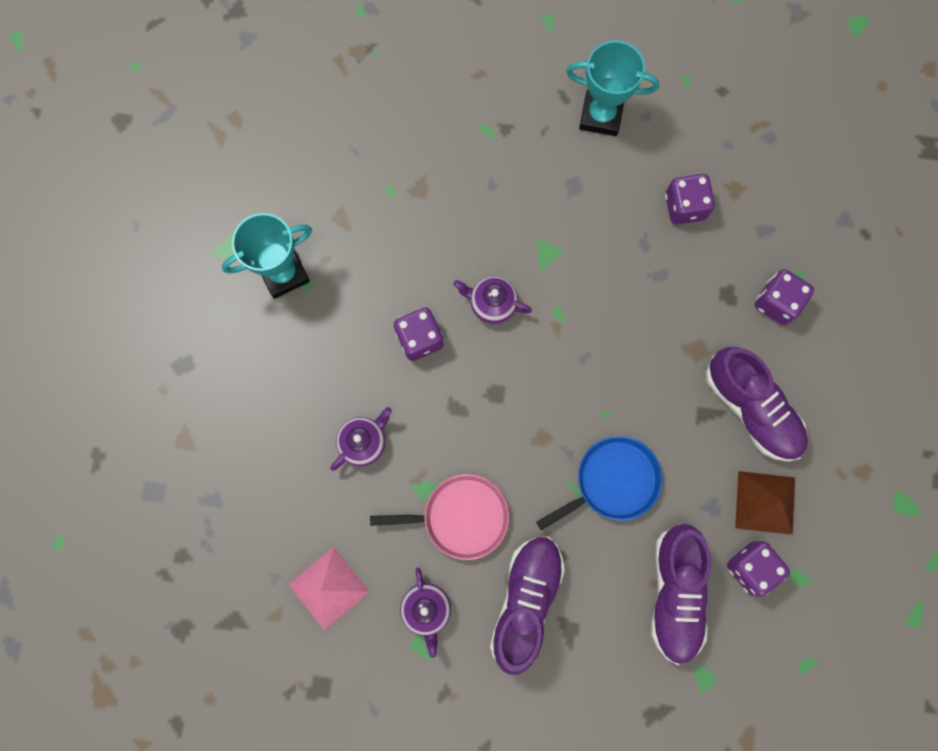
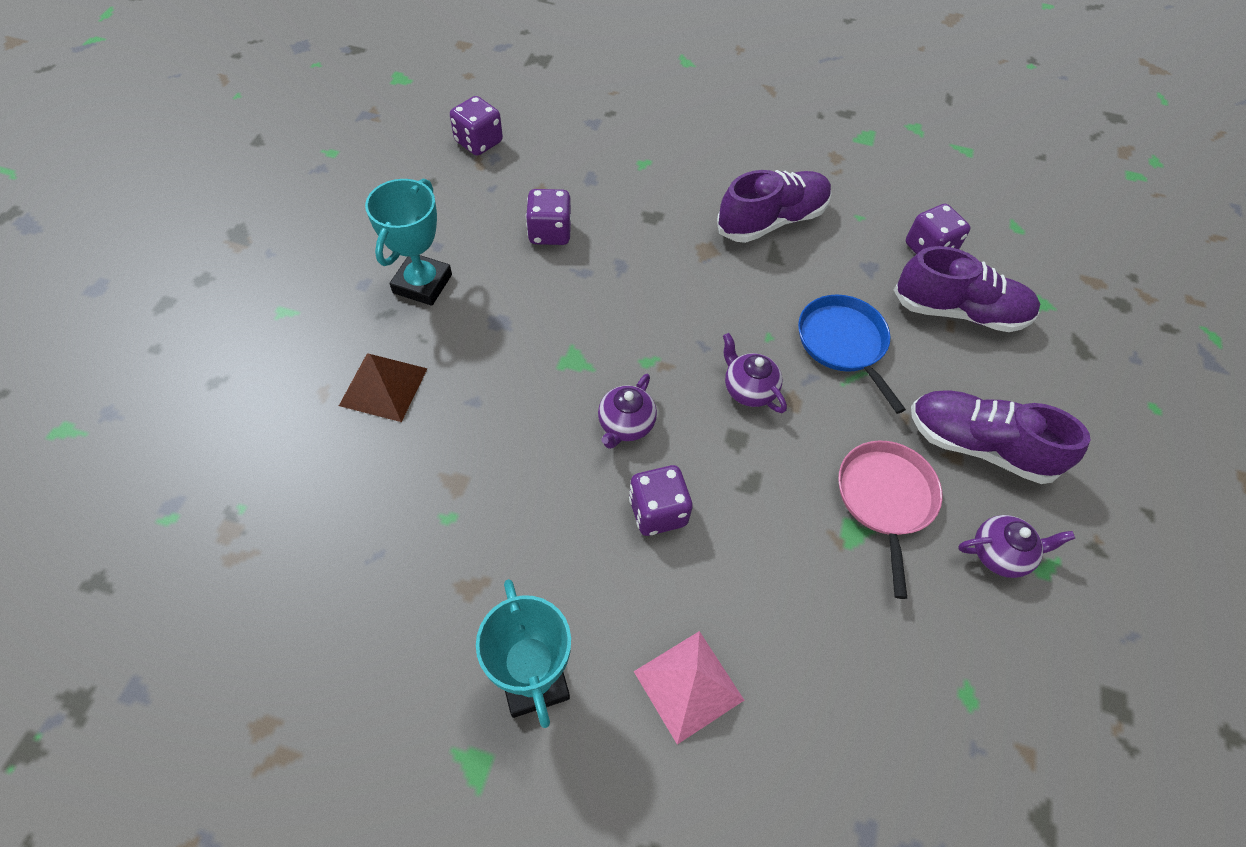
camera: 85 degrees left, 20 degrees down
(328, 588) = (984, 673): pink pyramid -> pink pyramid (688, 686)
(363, 442) = (788, 600): purple teapot -> purple teapot (748, 389)
(765, 502) = (865, 227): brown pyramid -> brown pyramid (383, 386)
(776, 302) = (666, 183): purple dice -> purple dice (478, 142)

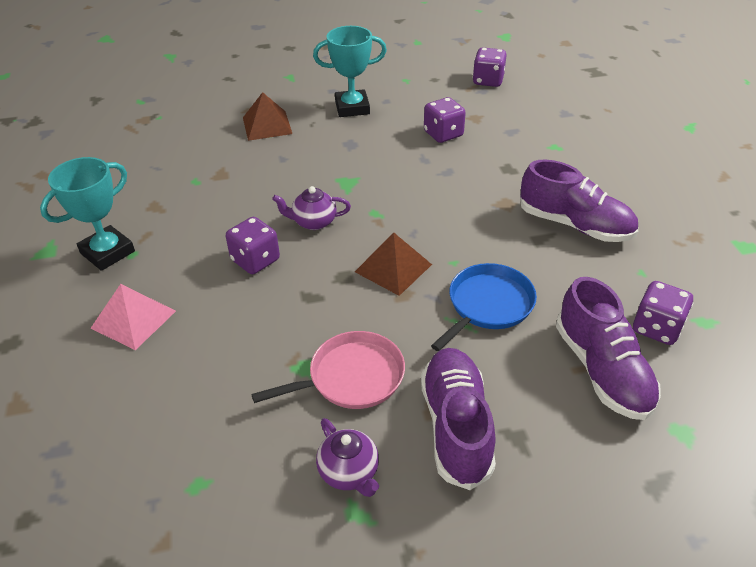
camera: 65 degrees right, 15 degrees down
(748, 389) = (393, 268): purple teapot -> brown pyramid

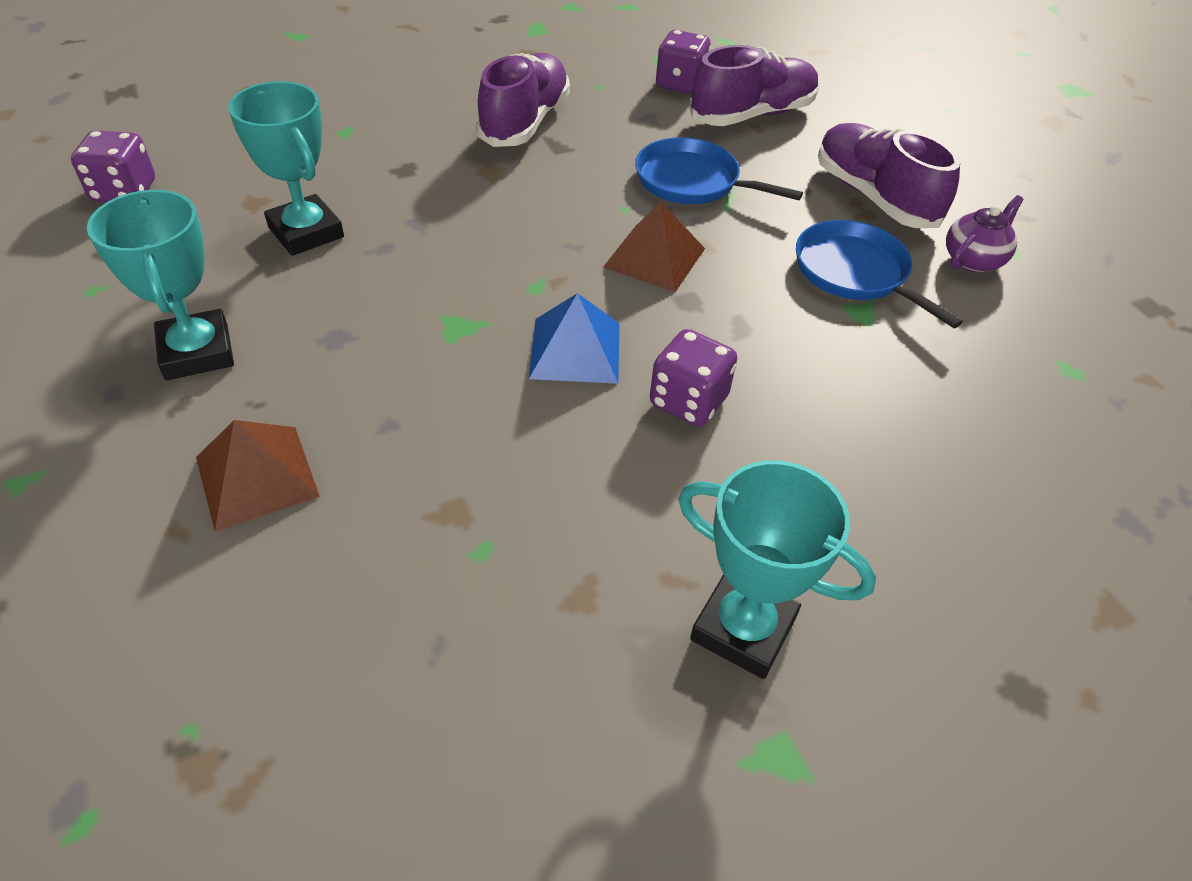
camera: 105 degrees left, 5 degrees up
(133, 319) = (879, 521): pink pyramid -> none
(313, 222) = (575, 350): purple teapot -> blue pyramid
(352, 377) = (854, 272): pink pan -> blue pan
(443, 134) = (306, 232): purple dice -> turquoise trophy
(456, 426) = (873, 197): purple shoe -> purple shoe turned 75 degrees clockwise

